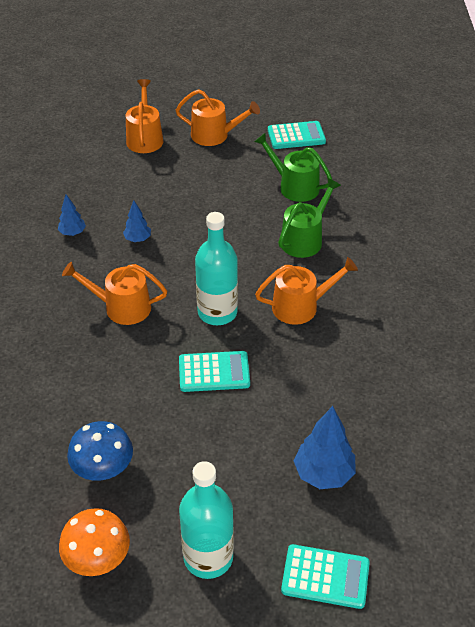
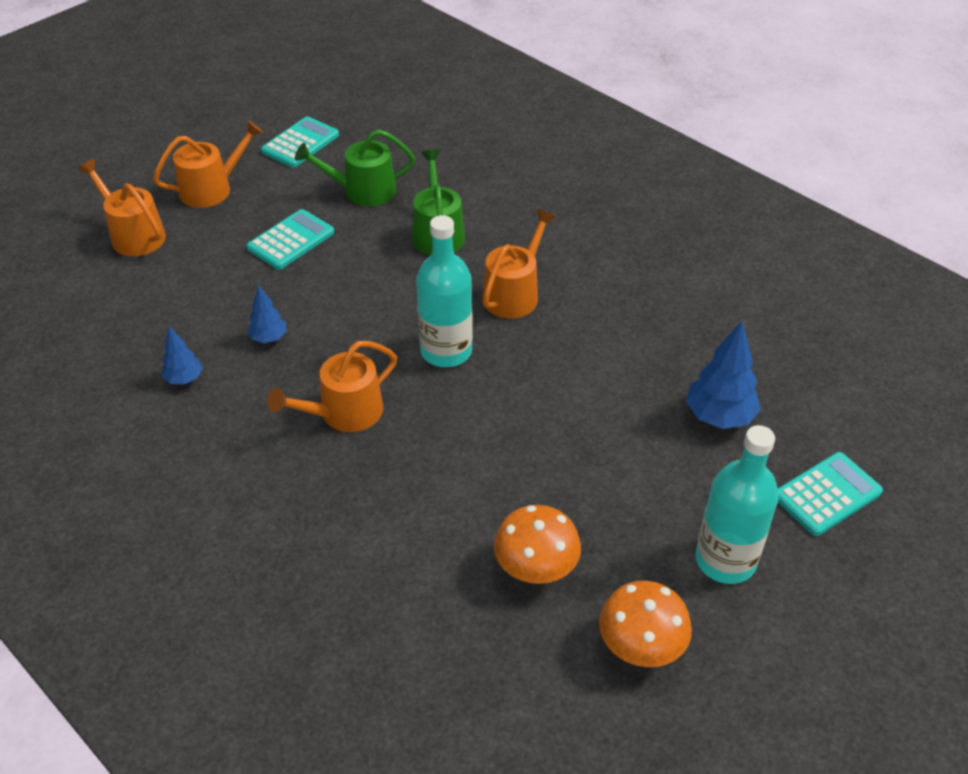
camera: 45 degrees left, 0 degrees up
(103, 469) = (536, 569): blue mushroom -> orange mushroom
(214, 372) = (516, 405): turquoise calculator -> turquoise calculator (291, 240)

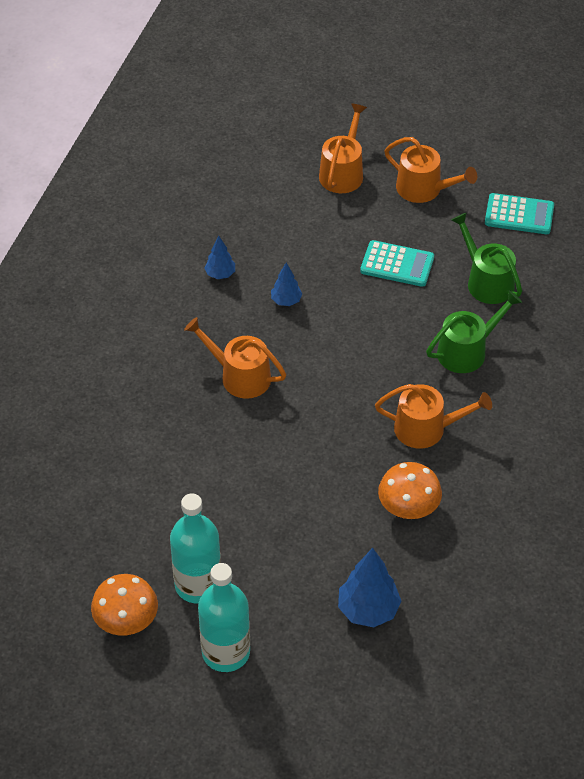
camera: 65 degrees right, 5 degrees up
(446, 351) = (336, 410): turquoise bottle -> turquoise bottle (198, 585)
(536, 569) = (161, 540): orange mushroom -> orange mushroom (408, 509)
(827, 494) = (325, 704): turquoise calculator -> none

